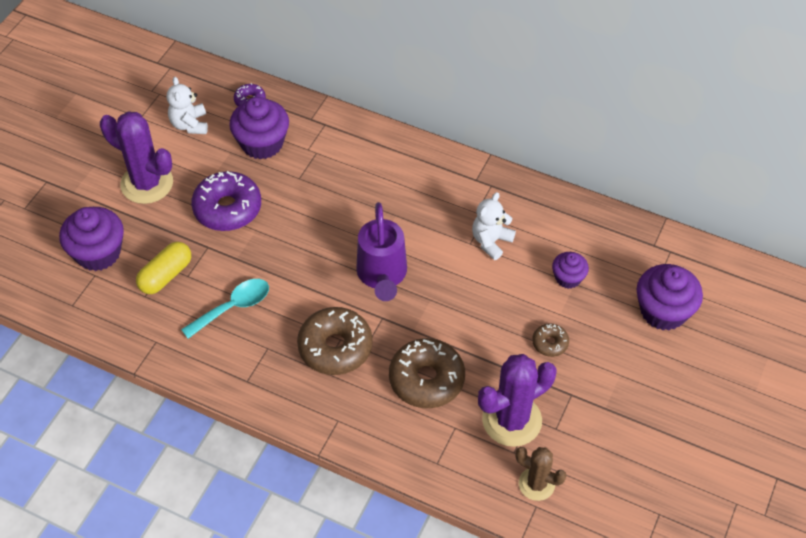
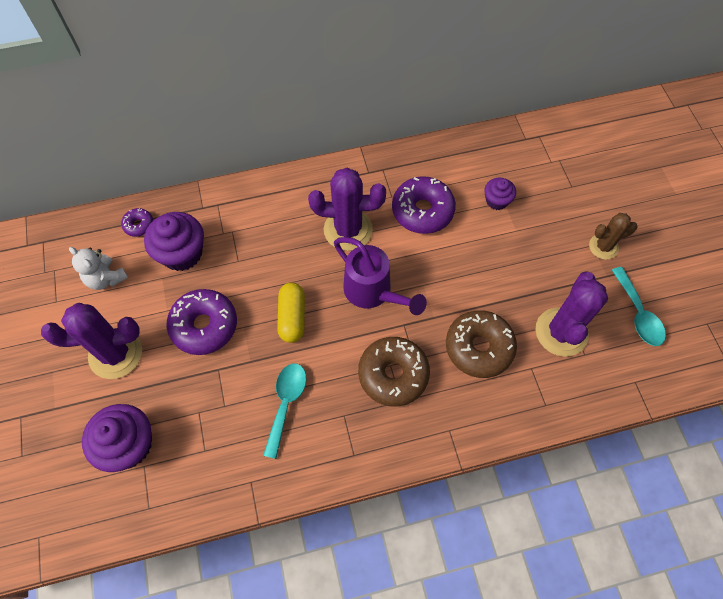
camera: 40 degrees left, 10 degrees up
(166, 275) = (206, 419): yellow capsule -> yellow capsule (292, 317)
(411, 214) = (348, 230): none -> purple cactus
(491, 241) = (422, 211): white teddy bear -> purple donut
(536, 484) = (620, 365): brown cactus -> brown cactus (603, 247)
(550, 343) = (530, 256): brown donut -> none
(599, 458) = (638, 314): none -> turquoise spoon
(663, 311) = (575, 180): purple cupcake -> none

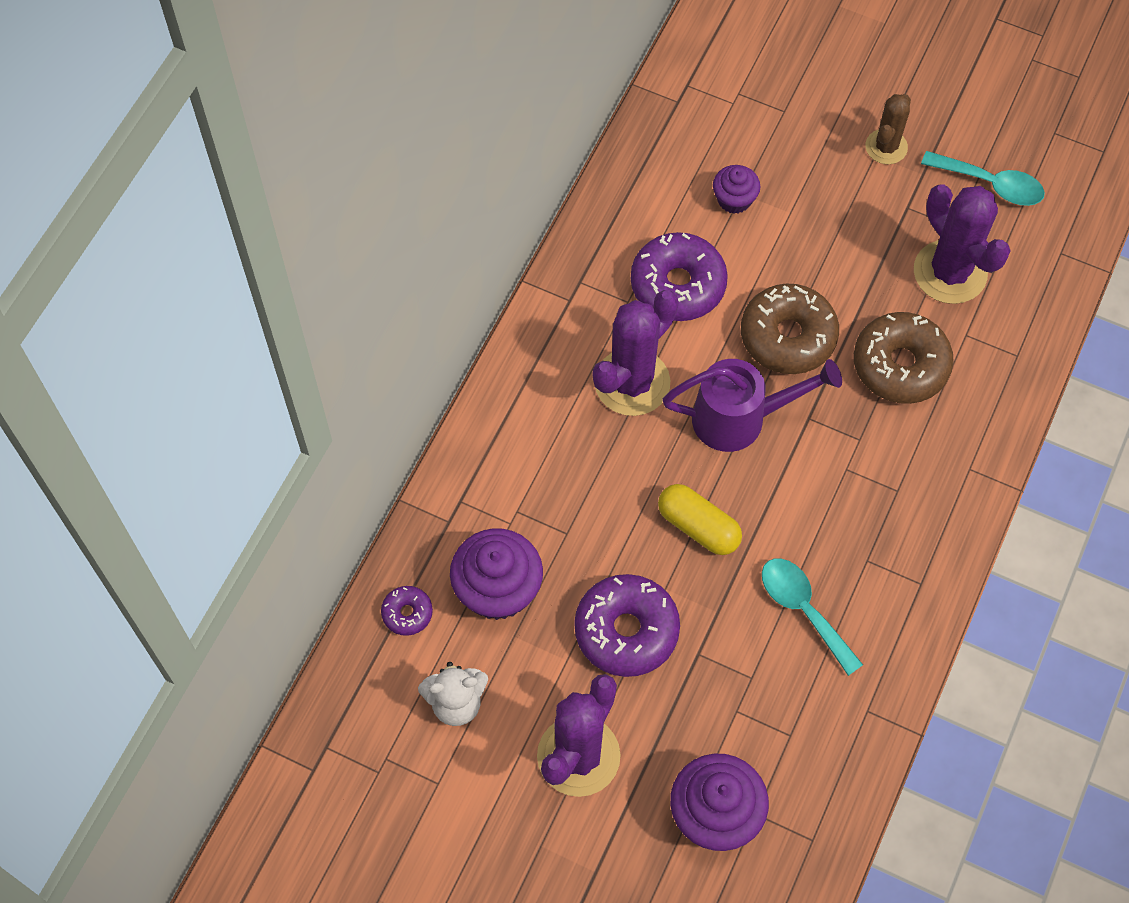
camera: 50 degrees left, 0 degrees up
(393, 374) = (860, 474): brown donut -> brown donut (788, 337)

